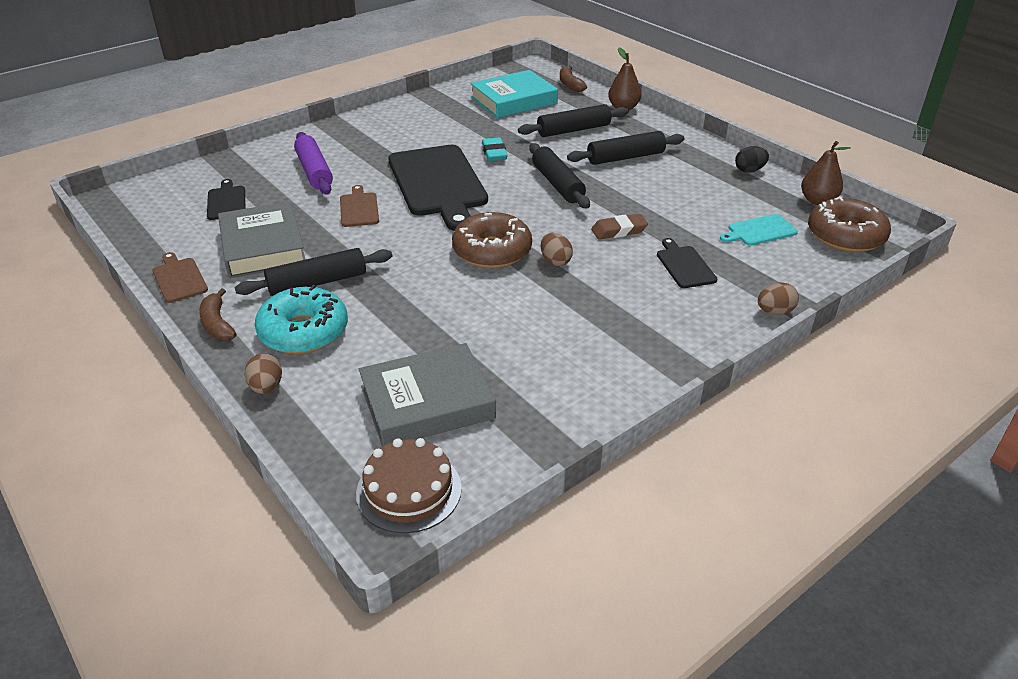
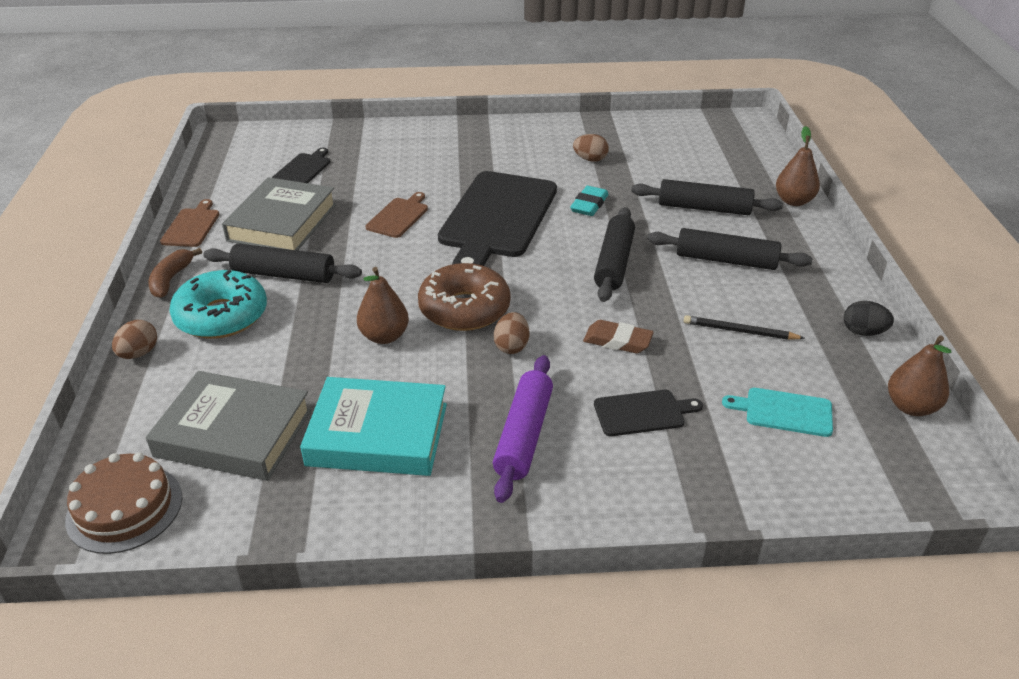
camera: 35 degrees right, 0 degrees up
(314, 171) = (403, 166): purple rolling pin -> purple rolling pin (523, 435)
(457, 291) = (384, 336): none -> brown pear
(514, 100) = (677, 153): turquoise book -> turquoise book (378, 434)
(570, 84) = (762, 154): brown banana -> none
(683, 196) = (740, 331): none -> black pencil
(684, 265) = (642, 413): black cutting board -> black cutting board turned 60 degrees clockwise
(774, 312) = (682, 517): brown egg -> brown egg (590, 159)
(845, 236) = (894, 468): brown donut -> none

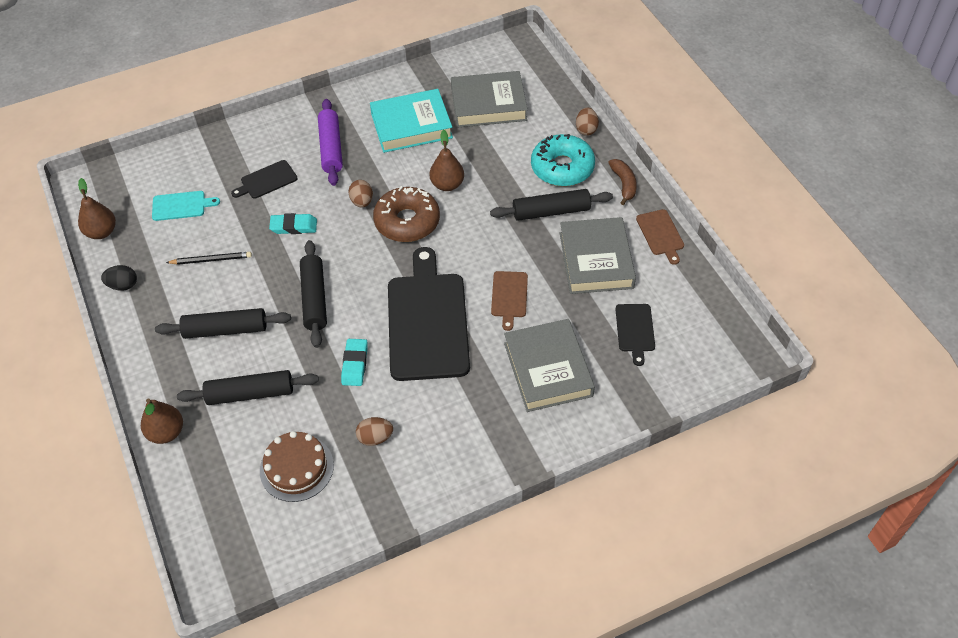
camera: 160 degrees right, 15 degrees up
(124, 508) = (508, 59): brown cake -> brown cake (296, 468)
(406, 164) = (548, 369): none -> grey book
(617, 341) = (294, 226): brown eraser -> turquoise eraser

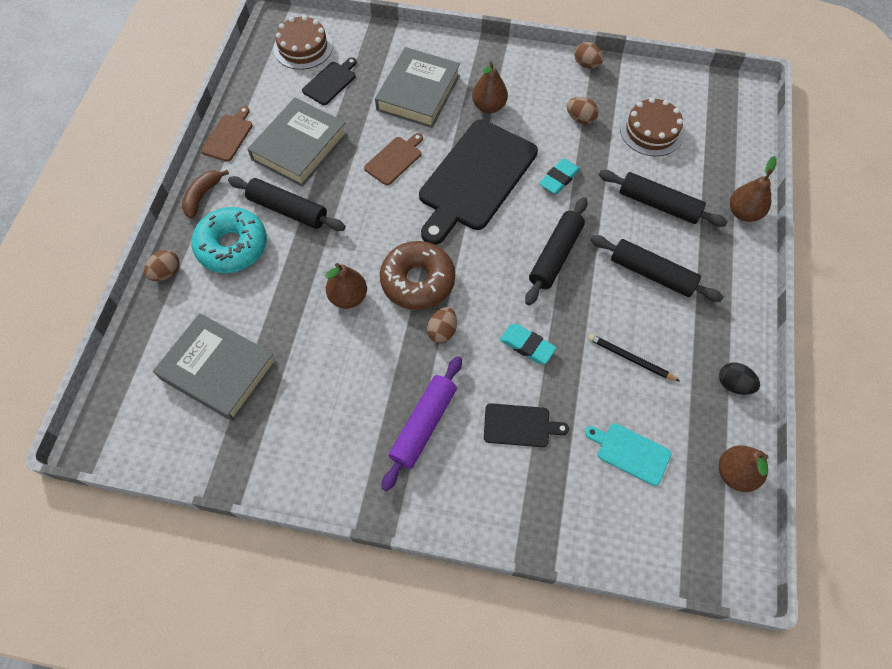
camera: 145 degrees left, 10 degrees up
(411, 125) = (318, 397): turquoise book -> none
(411, 508) = (586, 64): none -> brown egg
(471, 396) = (489, 106): none -> brown pear
(698, 347) = (303, 47): none -> brown cake

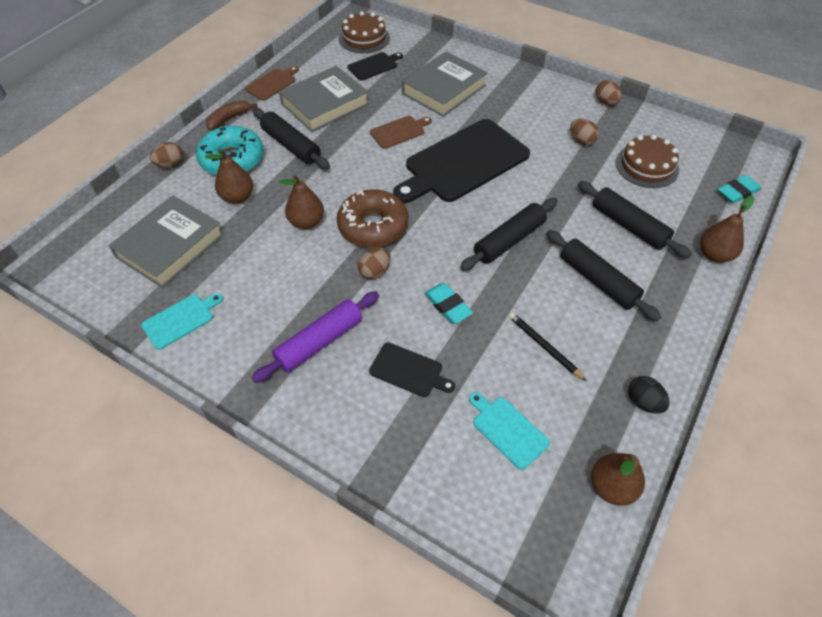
camera: 20 degrees right, 10 degrees down
(219, 370) = (170, 246): grey book -> grey book turned 75 degrees clockwise
(274, 449) = (180, 320): none -> turquoise cutting board
(489, 106) = (501, 113): brown pear -> brown pear (237, 197)
(559, 179) = (540, 181): turquoise eraser -> turquoise eraser (737, 192)

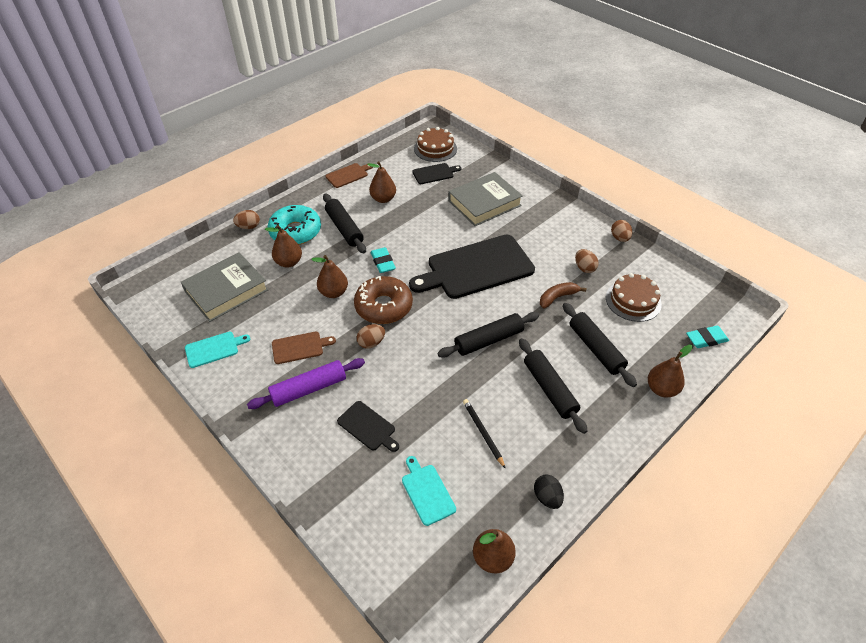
camera: 15 degrees right, 5 degrees down
(229, 119) = (304, 198): brown banana -> brown banana (557, 297)
(325, 104) = (383, 199): grey book -> brown pear
(399, 131) = (434, 232): brown cutting board -> brown cutting board (300, 347)
(448, 306) = (418, 382): turquoise eraser -> turquoise eraser (383, 262)

